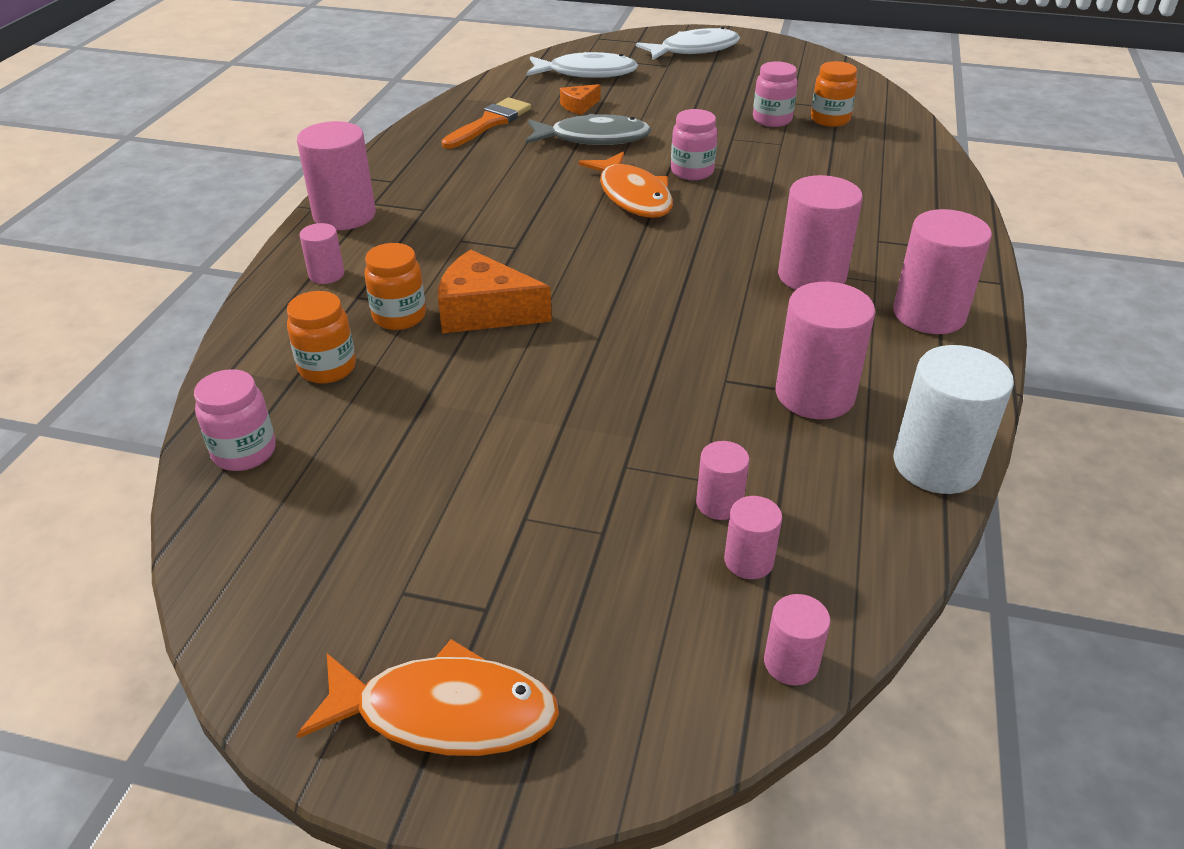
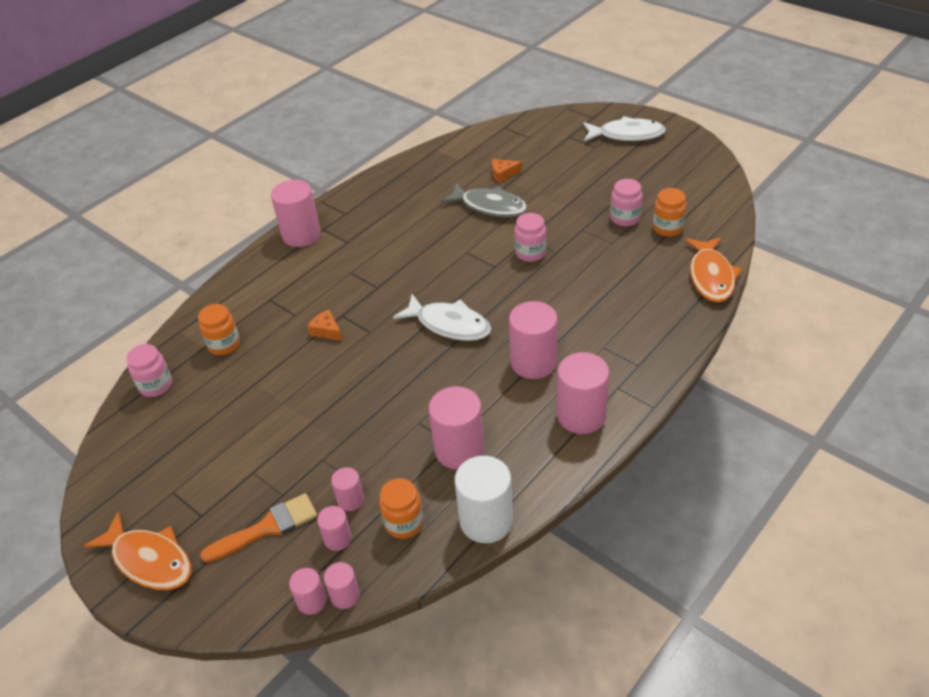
camera: 30 degrees right, 5 degrees up
(326, 274) = (264, 278): pink cylinder -> pink cylinder (345, 596)
(399, 316) = (281, 320): orange jar -> orange jar (404, 523)
(485, 311) = (326, 331): orange cheese -> orange cheese, size x0.53
(490, 123) = (435, 176): orange brush -> orange brush (267, 528)
(587, 73) = (532, 143): white fish -> white fish (449, 324)
(633, 196) = (476, 264): orange fish -> orange fish (711, 276)

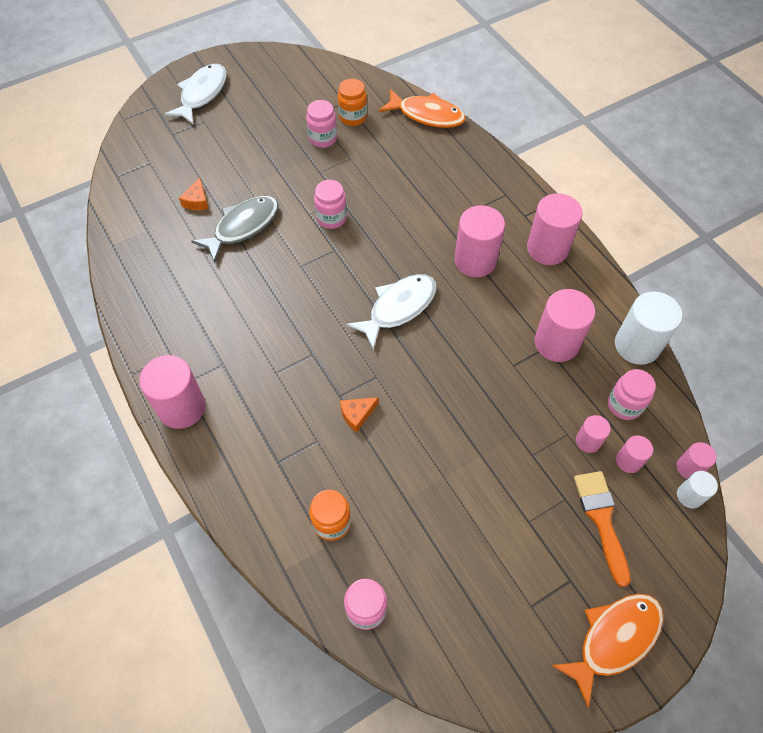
camera: 75 degrees left, 15 degrees up
(311, 601) = (689, 496): pink cylinder -> white cylinder
(404, 523) = (624, 405): orange jar -> pink jar

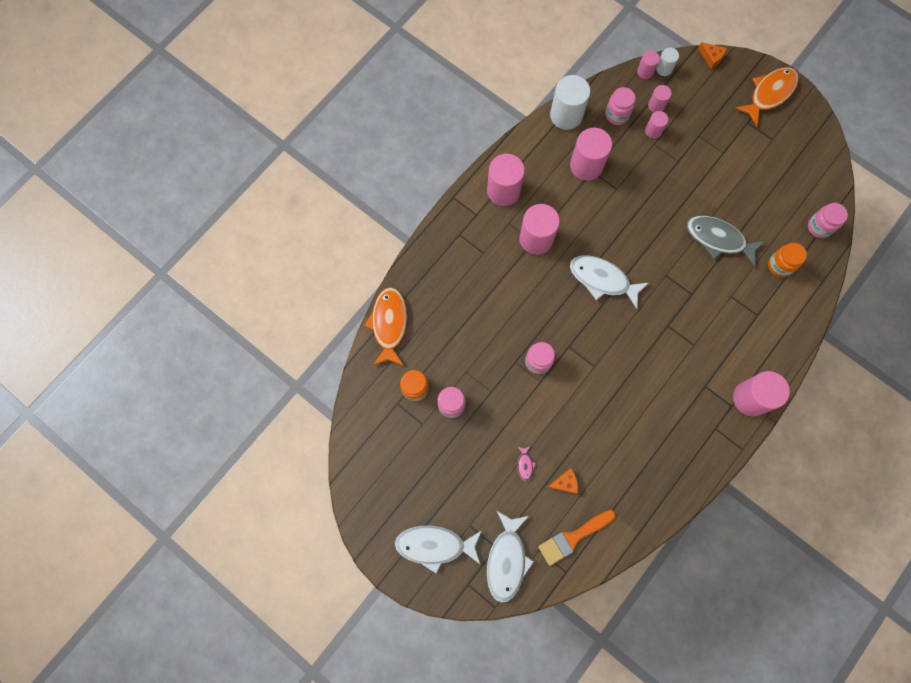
camera: 110 degrees left, 15 degrees up
(156, 138) = (507, 560): none -> white fish
(233, 176) = (525, 465): none -> pink fish
(243, 227) = (576, 430): grey fish -> grey fish (718, 239)
(357, 415) = (700, 277): orange cheese -> orange cheese (711, 57)
(601, 519) = (702, 113): orange brush -> orange brush (573, 537)
(614, 639) = (769, 94): orange fish -> orange fish turned 105 degrees clockwise

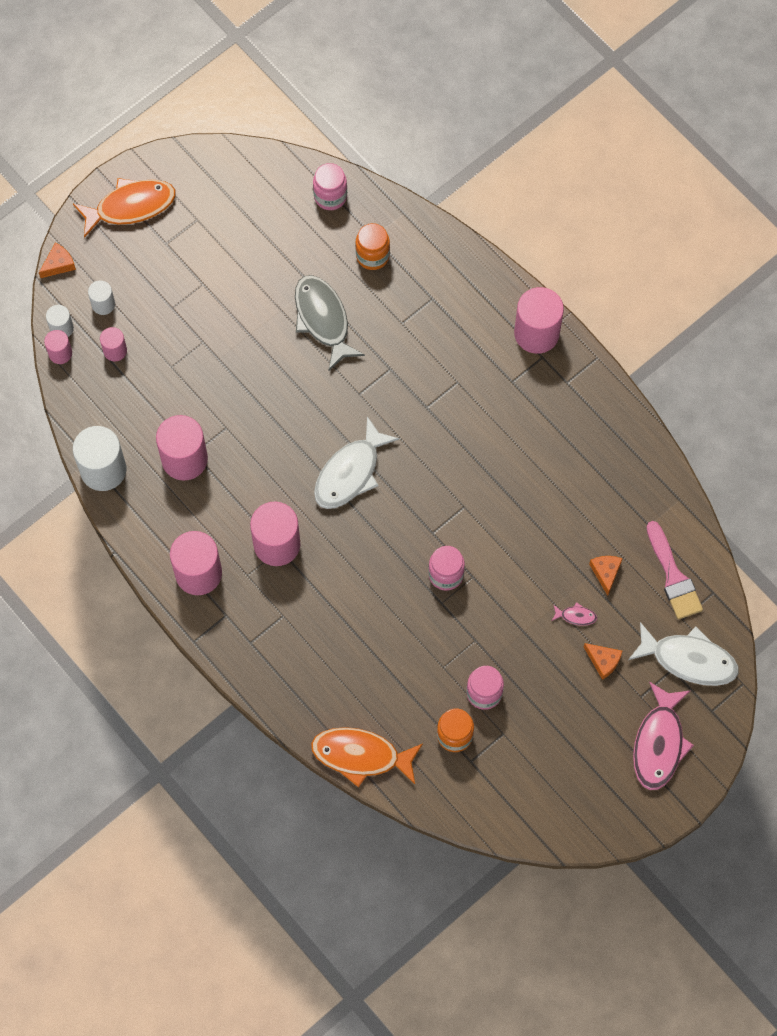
camera: 80 degrees left, 5 degrees down
(435, 545) = (659, 743): white fish -> pink fish
(493, 491) = (603, 661): none -> orange cheese
(573, 537) = (673, 576): orange brush -> pink brush
(617, 115) = (117, 404): pink jar -> none
(653, 131) = (152, 363): pink cylinder -> none
(689, 91) = (103, 304): none -> white cylinder
(718, 239) = (323, 319): grey fish -> grey fish turned 120 degrees clockwise
(769, 94) = (130, 206): orange fish -> orange fish turned 105 degrees clockwise

